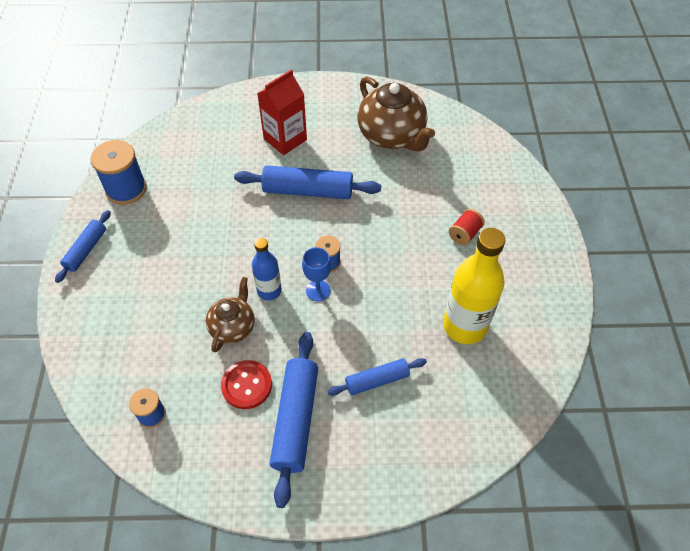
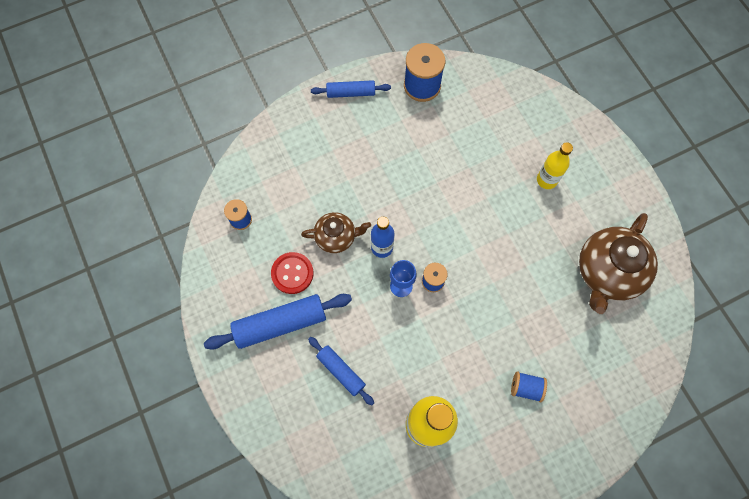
camera: 65 degrees right, 15 degrees up
(285, 139) = (546, 180): red carton -> yellow bottle
(308, 190) = (499, 228): blue rolling pin -> none
(464, 234) = (526, 388): red spool -> blue spool

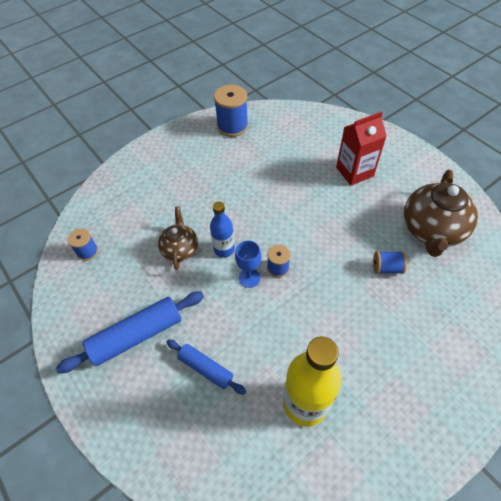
camera: 10 degrees left, 15 degrees down
(292, 273) = (142, 287): red button -> none
(336, 237) = (180, 249): brown teapot -> brown teapot turned 75 degrees counterclockwise
(351, 92) = (174, 140): blue rolling pin -> none
(526, 388) = (393, 344): blue spool -> blue spool (386, 268)
(546, 180) = (354, 172): yellow bottle -> red carton

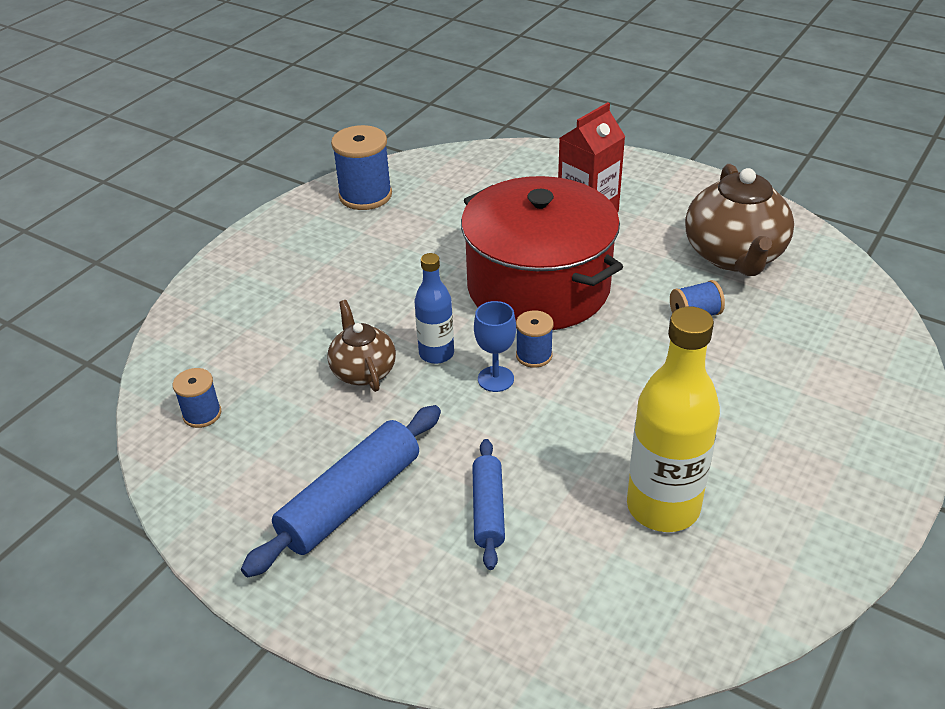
camera: 20 degrees left, 15 degrees down
(205, 369) = (488, 510): blue rolling pin -> blue rolling pin turned 75 degrees clockwise
(301, 219) = (538, 287): none -> red pot

